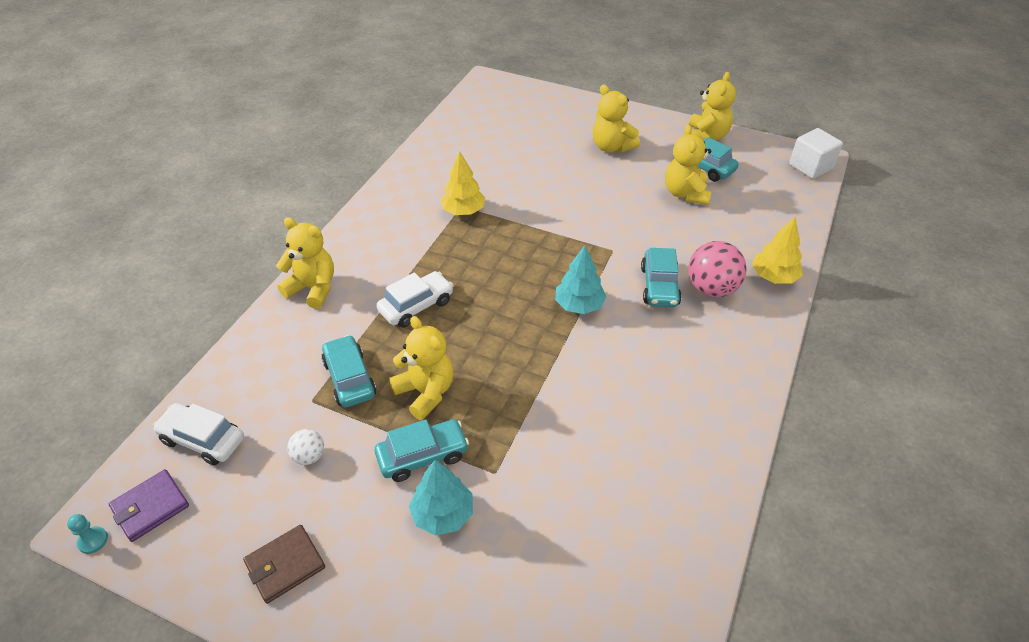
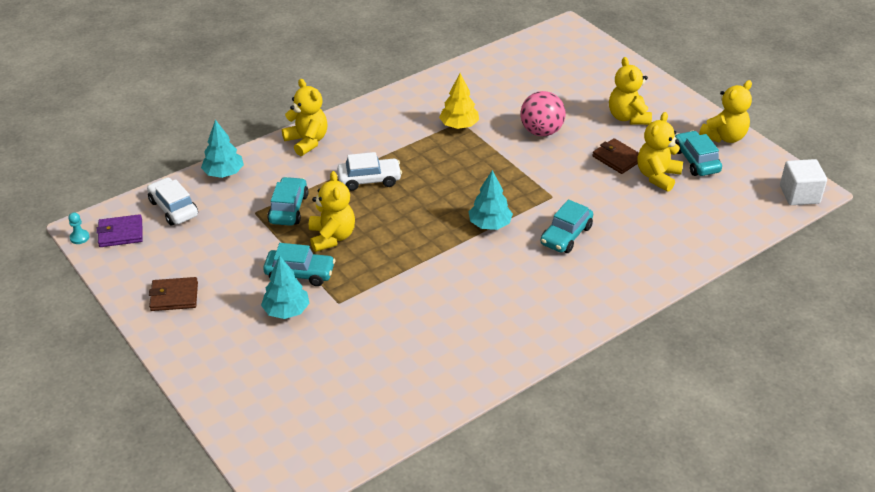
camera: 30 degrees right, 5 degrees down
(238, 366) = (223, 173): none -> turquoise tree
(309, 456) = (230, 244): white ball -> none
(637, 189) = (617, 158): none -> brown wallet
(711, 289) = (607, 253): pink ball -> pink ball (541, 131)
(774, 277) = (670, 265): yellow tree -> none

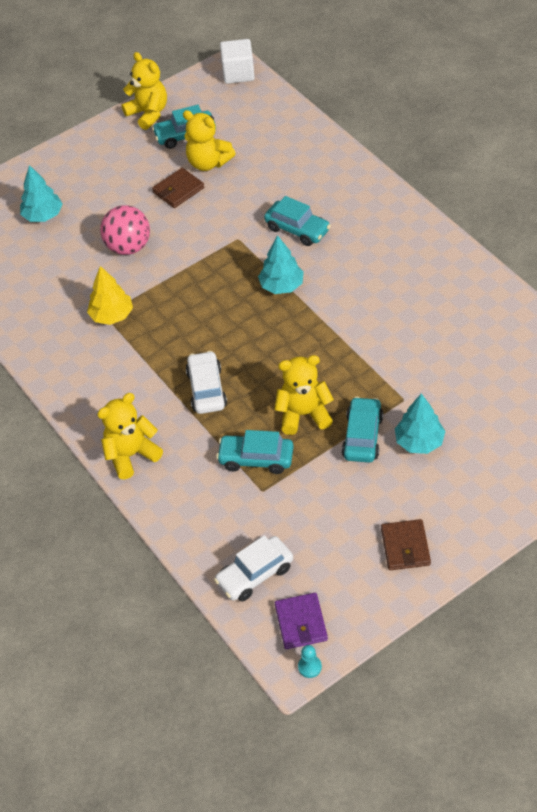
camera: 85 degrees left, 10 degrees up
(223, 173) = (189, 532): turquoise tree -> turquoise tree (43, 215)
(628, 117) = (109, 180): yellow teddy bear -> none

